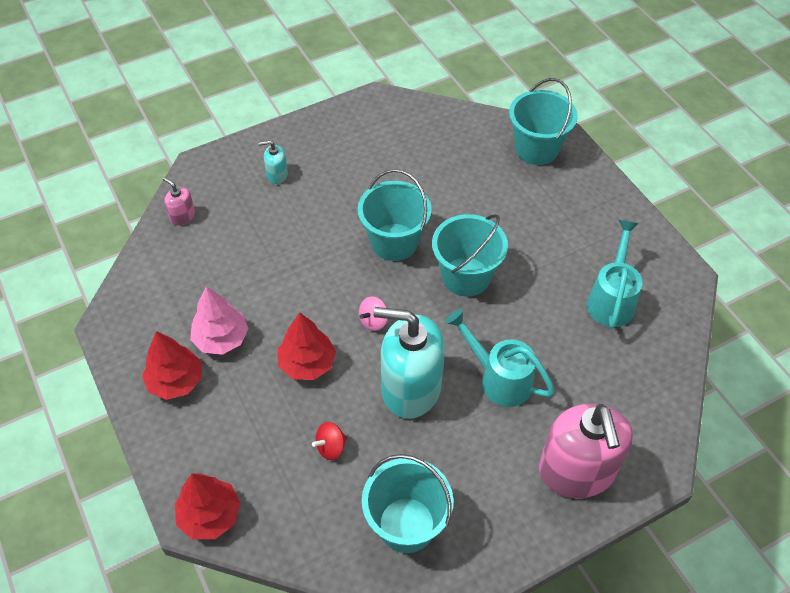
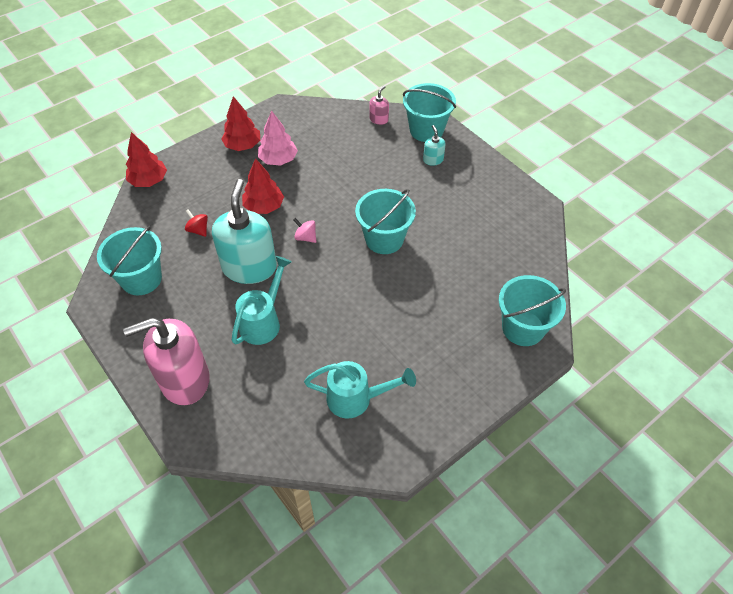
camera: 80 degrees right, 0 degrees up
(466, 276) = (359, 289): turquoise bucket -> turquoise bucket (426, 130)

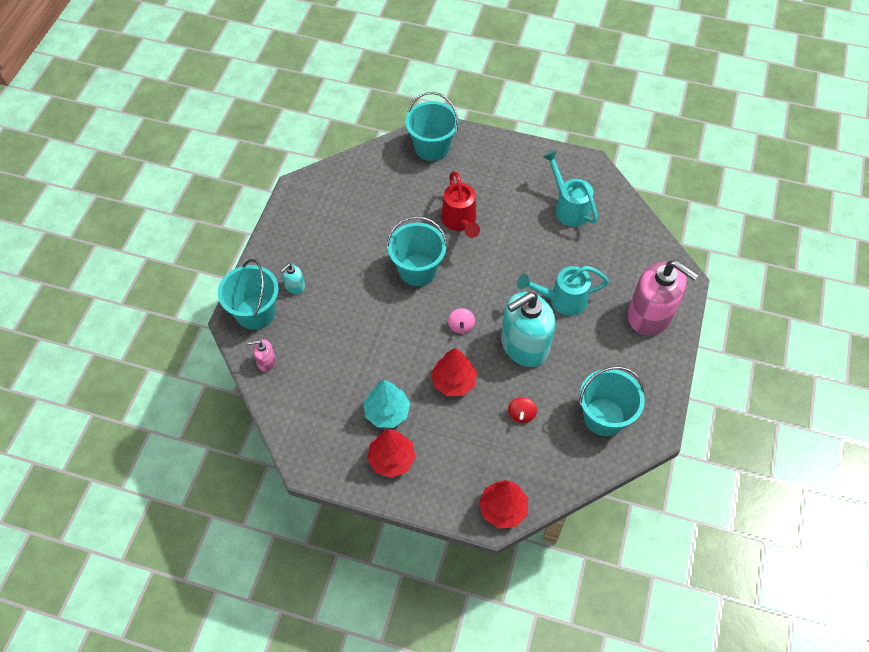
camera: 125 degrees left, 5 degrees up
(278, 160) = (387, 412): pink tree -> turquoise tree
(411, 297) = (460, 222): none -> red watering can

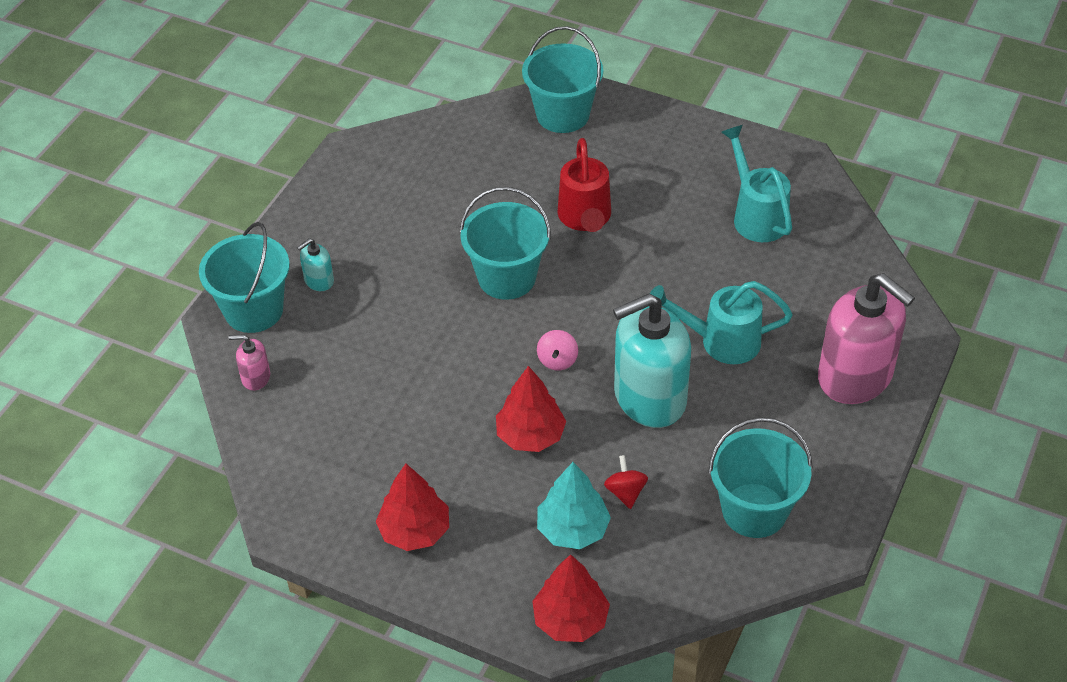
camera: 10 degrees right, 10 degrees down
(387, 412) = (421, 465): turquoise tree -> turquoise tree (573, 529)
(521, 414) = (625, 492): red spinning top -> red spinning top turned 150 degrees clockwise

